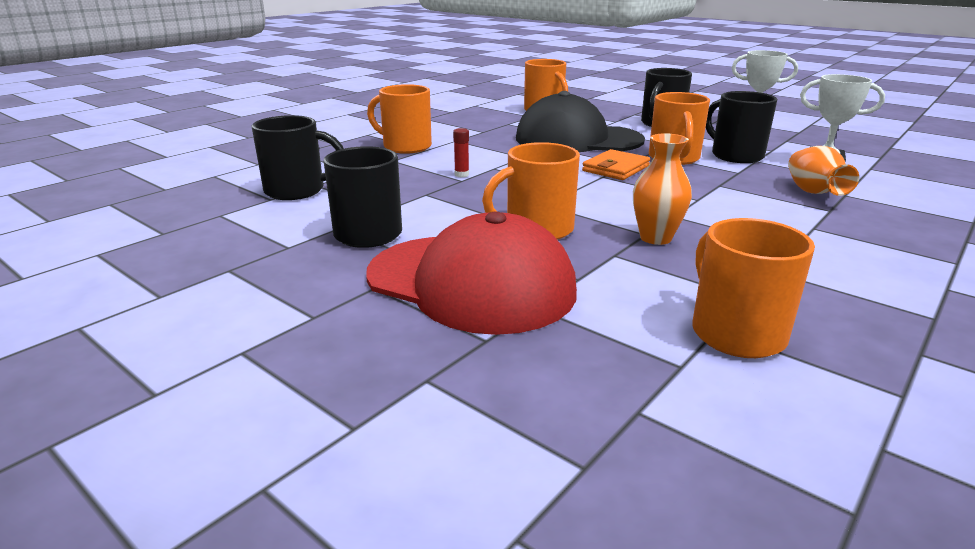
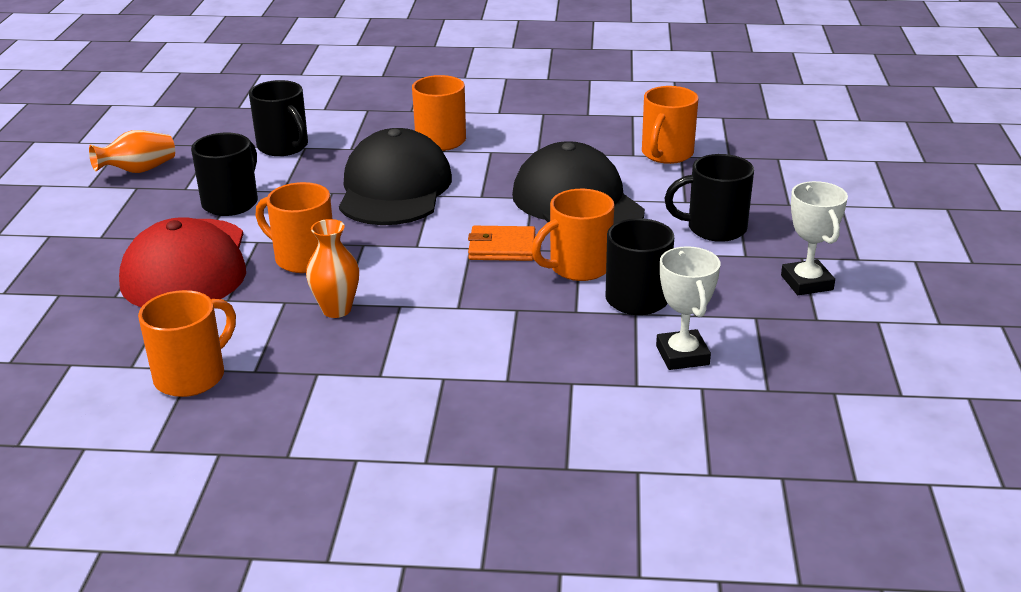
camera: 55 degrees right, 5 degrees up
(461, 175) = (394, 189): red glue stick -> black cap
(813, 192) = (555, 363): orange vase -> orange vase (138, 170)

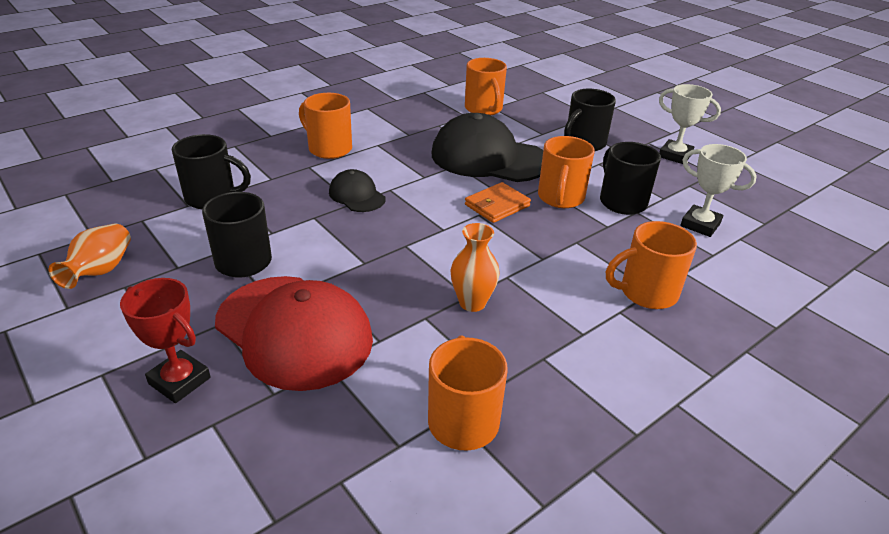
camera: 45 degrees left, 5 degrees up
(79, 260) = (179, 381): none -> red trophy
(303, 258) = (380, 277): orange mug -> orange mug (646, 293)
(394, 189) = (357, 195): black cap -> black cap, size x0.49

